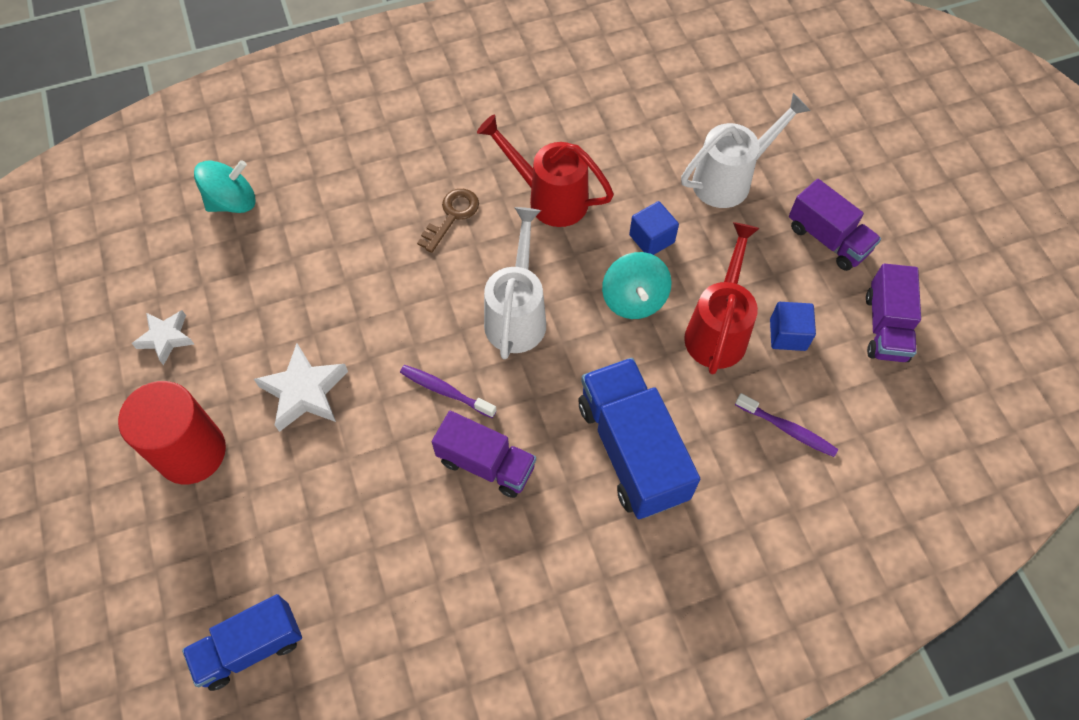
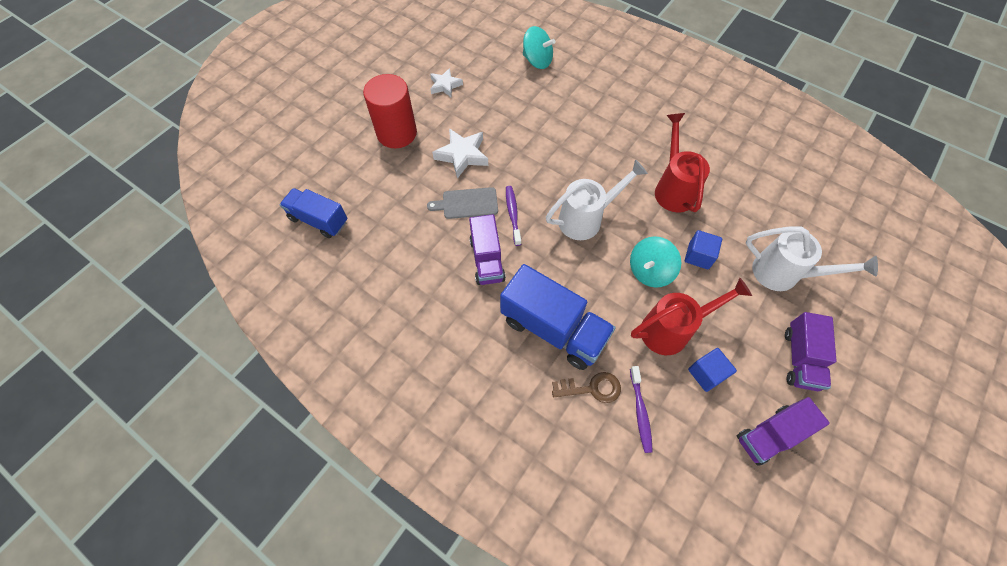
camera: 55 degrees right, 0 degrees up
(385, 434) = (467, 203): none -> grey cutting board
(452, 216) = (617, 152): brown key -> brown key (591, 388)
(632, 450) = (553, 329): blue truck -> blue truck turned 90 degrees clockwise

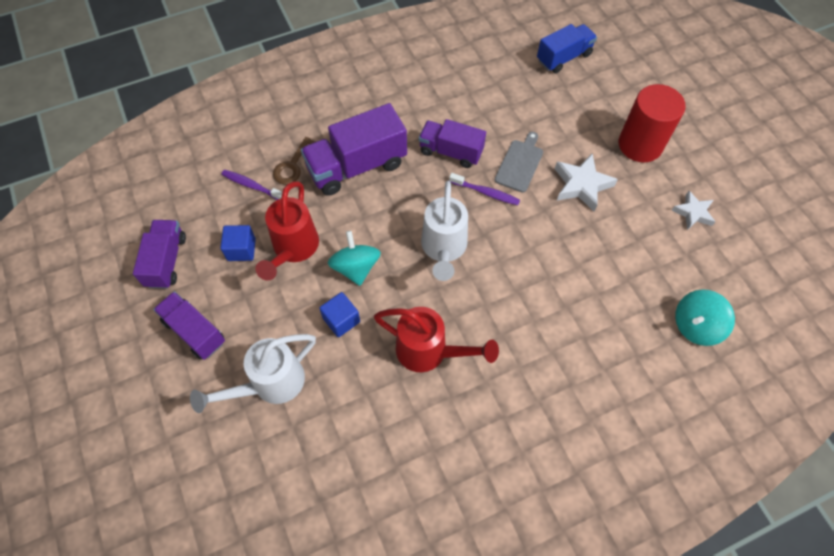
camera: 120 degrees right, 0 degrees up
(553, 329) = (357, 166): blue truck -> purple truck

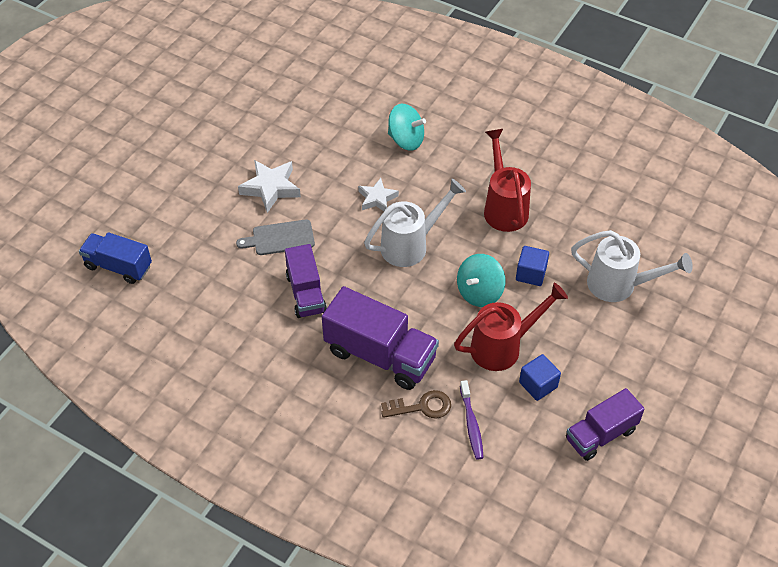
camera: 125 degrees left, 10 degrees down
(194, 331) = (633, 364): purple truck -> none
(486, 193) = (331, 246): purple toothbrush -> none
(640, 145) = (195, 169): red cylinder -> none
(693, 213) = (245, 113): white star -> white star (377, 198)
(696, 325) = (348, 78): turquoise spinning top -> turquoise spinning top (406, 140)

